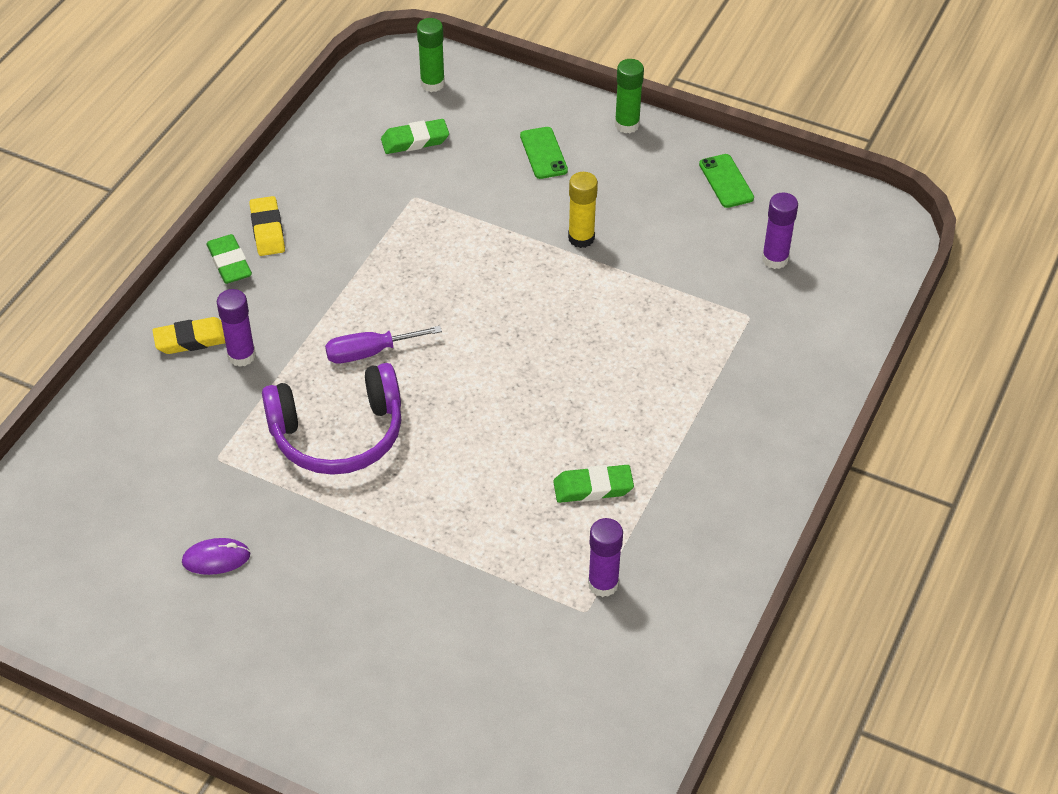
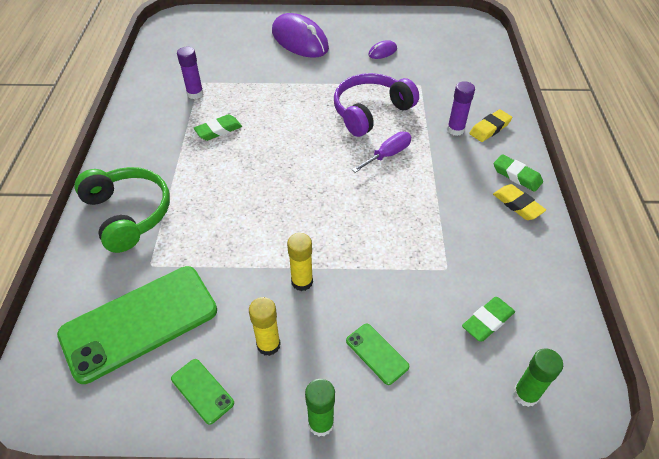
camera: 155 degrees right, 0 degrees up
(345, 655) = (300, 40): none -> purple mouse
(646, 195) = (268, 345): none -> yellow glue stick
(764, 392) = (128, 214): none -> green headphones
(775, 259) = (139, 322): purple glue stick -> green phone

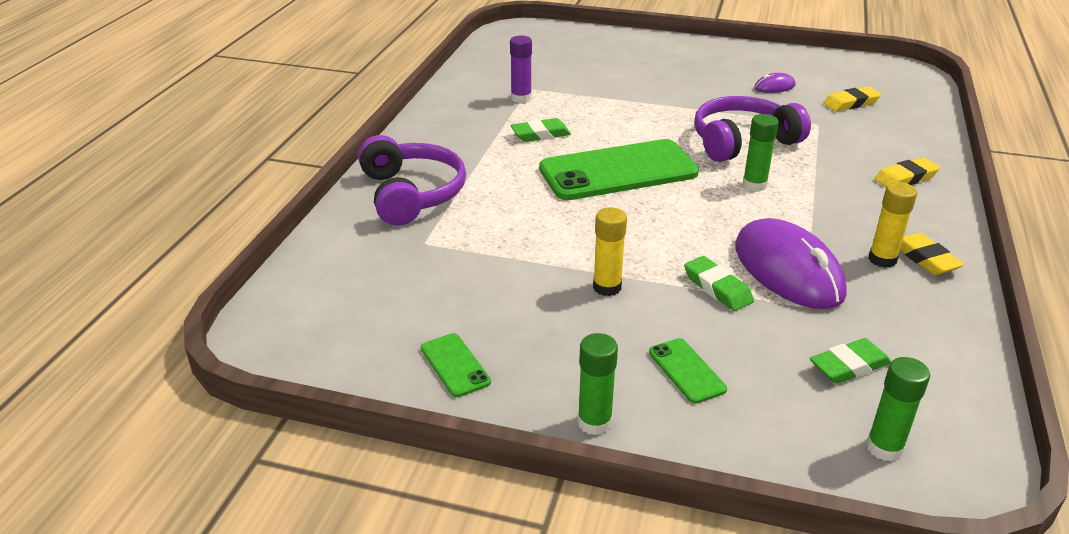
camera: 15 degrees right, 15 degrees down
(128, 214) = (411, 194): green headphones -> purple headphones
(139, 322) = (398, 291): green phone -> green phone (618, 171)
(268, 345) = (548, 338): yellow glue stick -> yellow glue stick (882, 259)
(300, 40) = (667, 64): purple mouse -> purple mouse (788, 270)
(388, 155) = (754, 185): purple screwdriver -> green glue stick
(439, 60) = (851, 103): none -> yellow eraser
(455, 130) = (855, 173): purple glue stick -> none
(516, 176) = (932, 230): green eraser -> green eraser (717, 288)

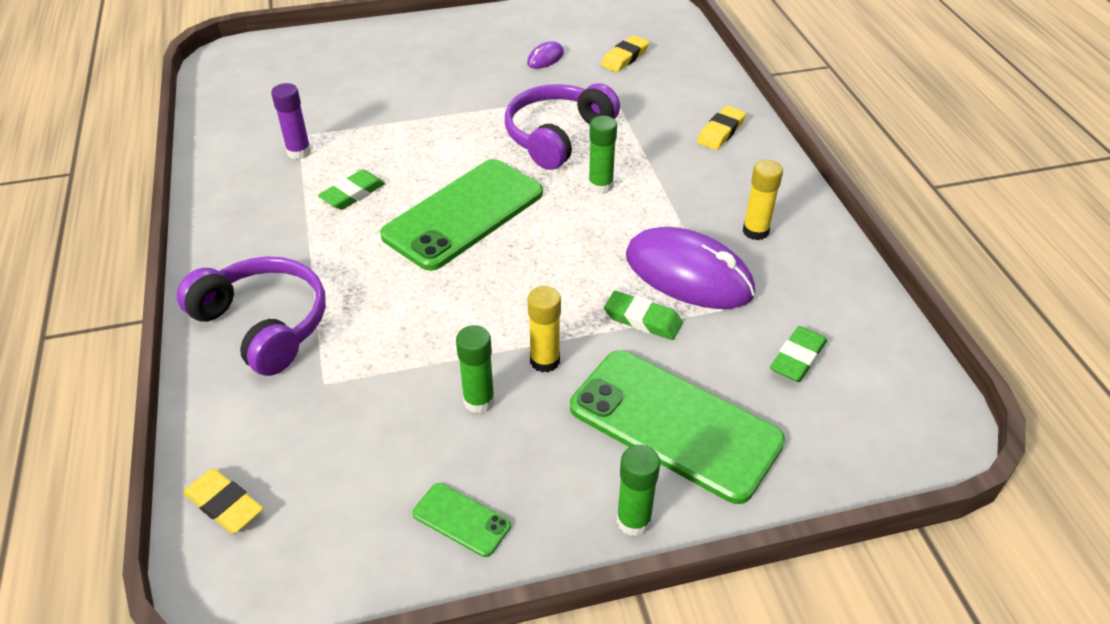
camera: 30 degrees left, 10 degrees up
(686, 371) = (674, 425): green phone -> green phone, size x2.33
(884, 448) = (871, 430): green glue stick -> green glue stick (479, 401)
(925, 258) = (787, 217): yellow eraser -> yellow eraser (224, 504)

